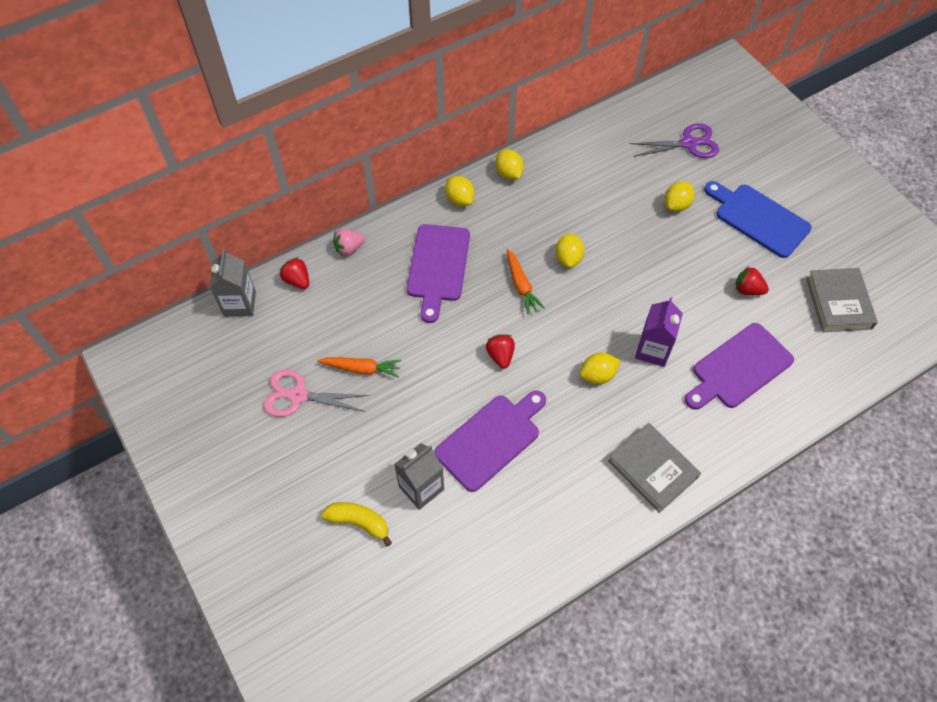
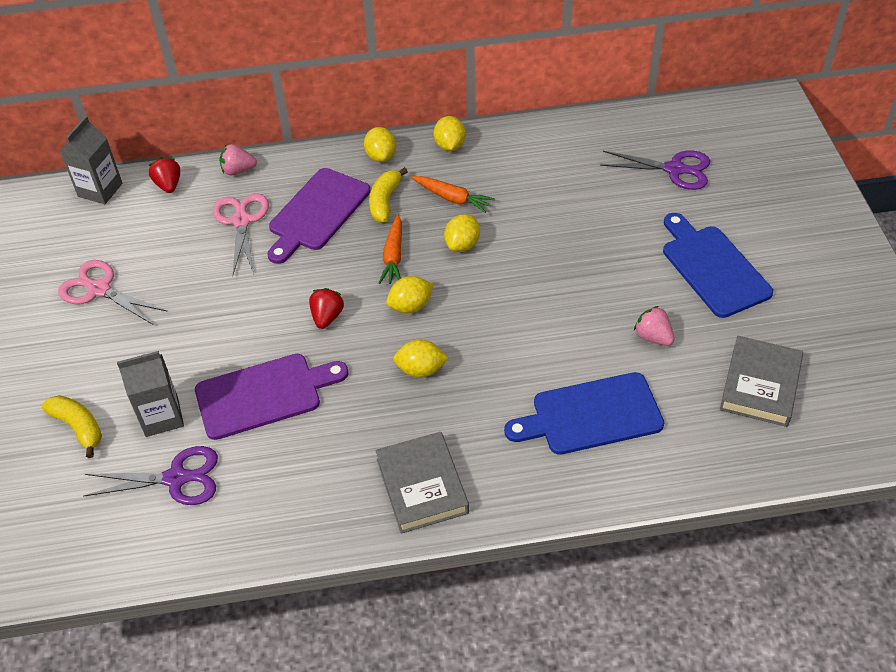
camera: 25 degrees right, 10 degrees down
(361, 369) = (177, 284): orange carrot -> orange carrot (452, 198)
(380, 294) = (241, 221): none -> pink scissors
(465, 535) = (176, 478): none -> purple scissors
(486, 239) = (385, 201): none -> yellow banana
(652, 350) = (500, 364): purple carton -> none
(676, 205) = (621, 227): yellow lemon -> yellow lemon (410, 306)
(739, 368) = (591, 415): purple cutting board -> blue cutting board
(747, 289) = (653, 337): red strawberry -> pink strawberry

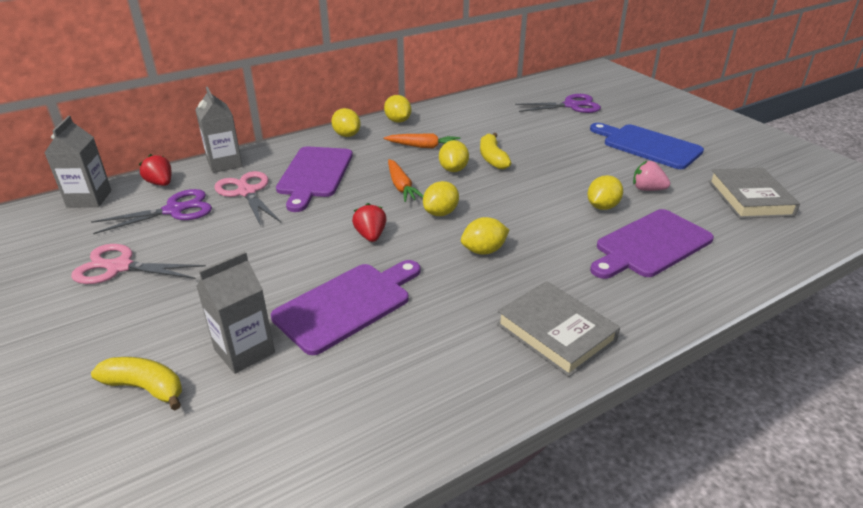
camera: 25 degrees left, 15 degrees down
(176, 478) = (292, 402): purple scissors -> purple scissors (174, 210)
(238, 170) = (224, 163): pink strawberry -> grey carton
(385, 201) = (369, 158): yellow banana -> yellow banana (492, 158)
(582, 347) = (602, 207): none -> yellow lemon
(591, 415) = (650, 245): blue cutting board -> purple cutting board

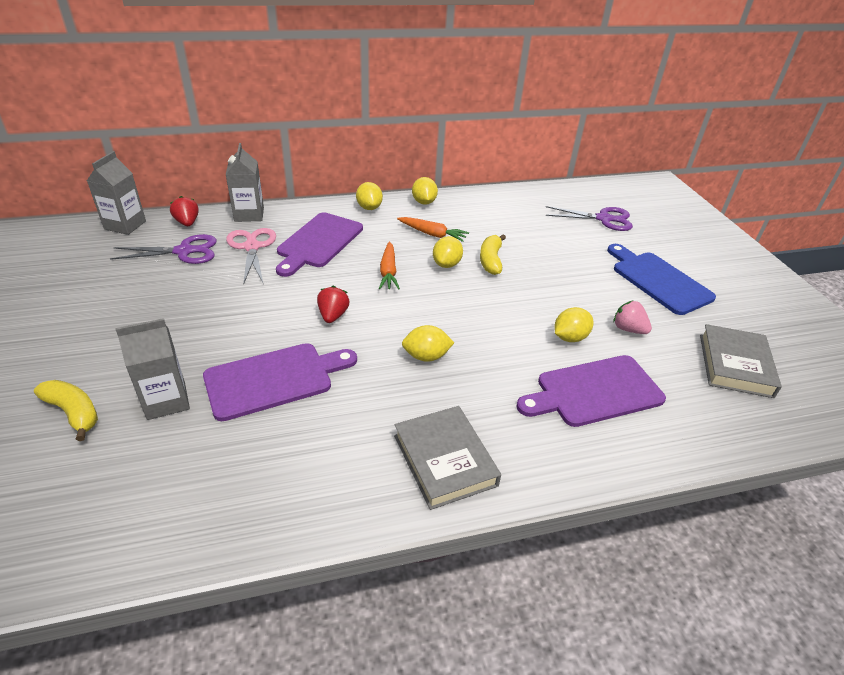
camera: 15 degrees right, 5 degrees up
(120, 267) = (114, 295): pink scissors -> none
(441, 213) = (409, 307): yellow lemon -> none

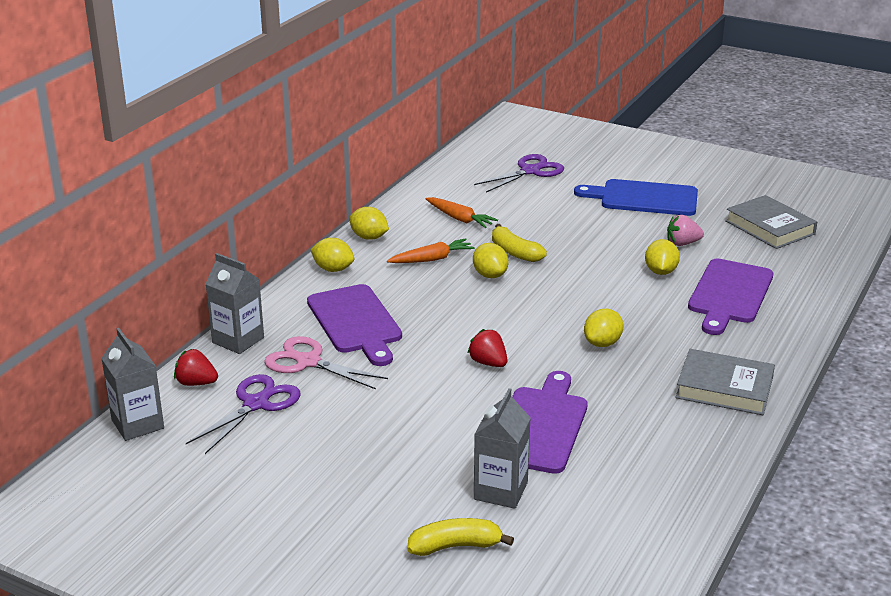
camera: 45 degrees left, 10 degrees down
(388, 271) = (460, 308): orange carrot -> orange carrot (459, 219)

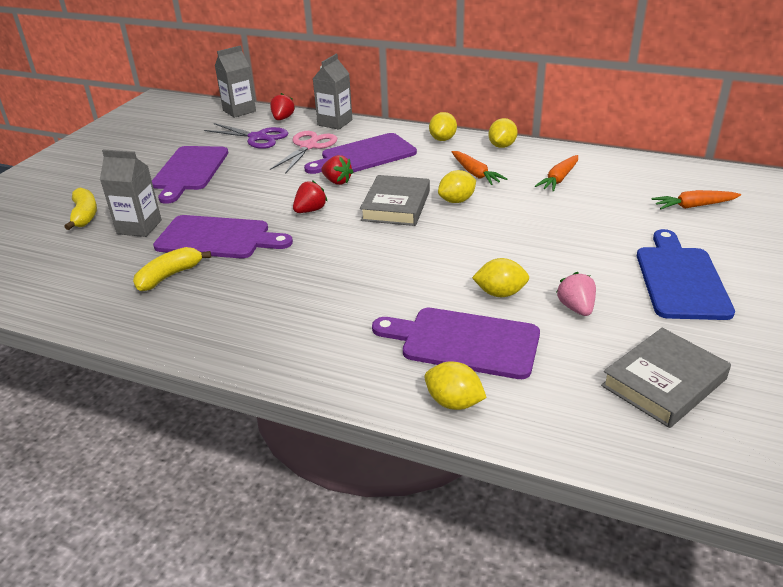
camera: 85 degrees right, 5 degrees up
(345, 460) = (189, 171): none -> purple cutting board
(421, 343) = (337, 181): none -> red strawberry
(514, 252) = (505, 209): yellow banana -> yellow banana (169, 276)
(530, 171) = (693, 206): purple scissors -> orange carrot
(602, 343) = (347, 262): yellow lemon -> yellow lemon (454, 402)
(724, 388) = (269, 335): grey book -> grey book (396, 205)

